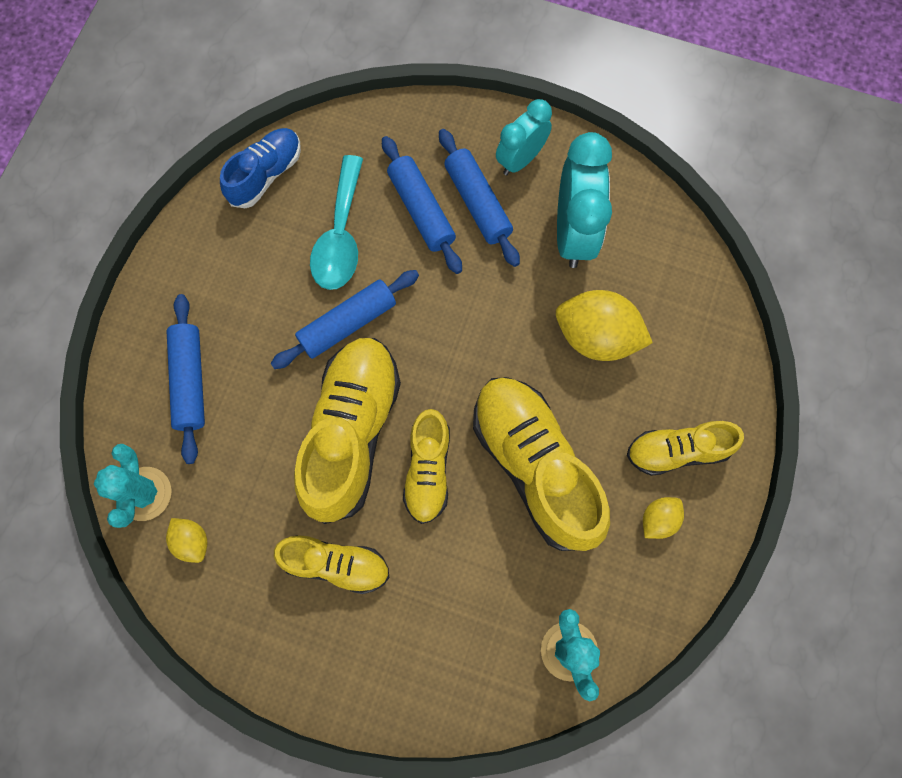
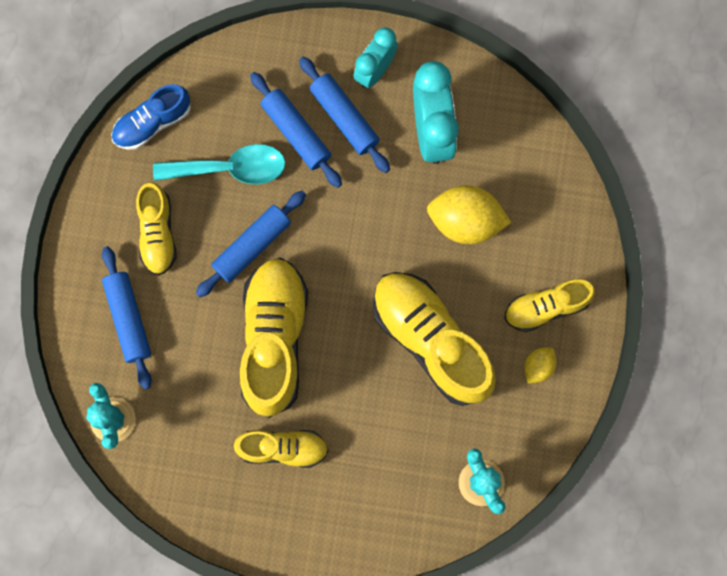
camera: 10 degrees left, 5 degrees up
(192, 541) = (161, 451): yellow lemon -> none
(266, 175) = (152, 123): blue shoe -> blue shoe turned 150 degrees counterclockwise
(340, 236) = (230, 168): turquoise spoon -> turquoise spoon turned 90 degrees counterclockwise
(428, 470) = (343, 359): yellow shoe -> yellow shoe (158, 233)

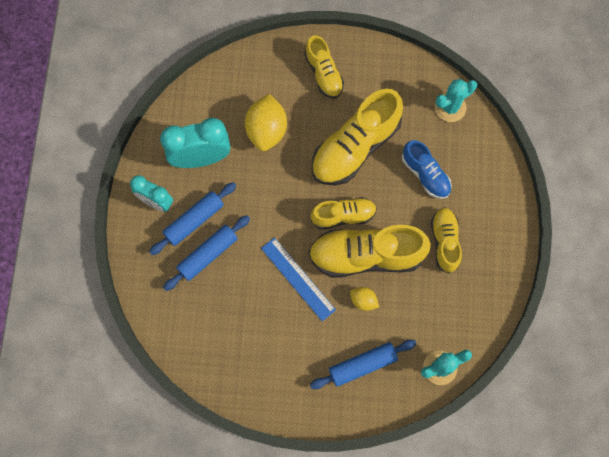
camera: 95 degrees left, 5 degrees down
(152, 123) = (206, 364): blue shoe -> blue shoe (425, 174)
(158, 233) = (294, 350): yellow shoe -> yellow shoe (343, 216)
(230, 168) = (239, 301): turquoise spoon -> none
(252, 246) = (298, 278): blue rolling pin -> blue ruler
(538, 366) = (366, 76): yellow lemon -> yellow lemon (363, 300)

